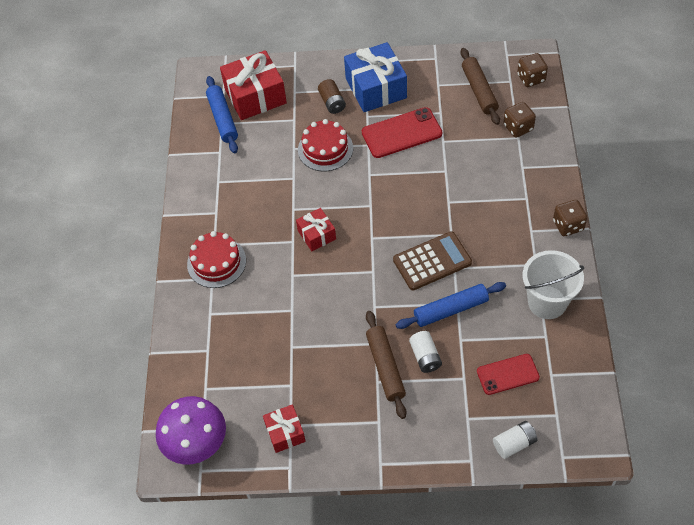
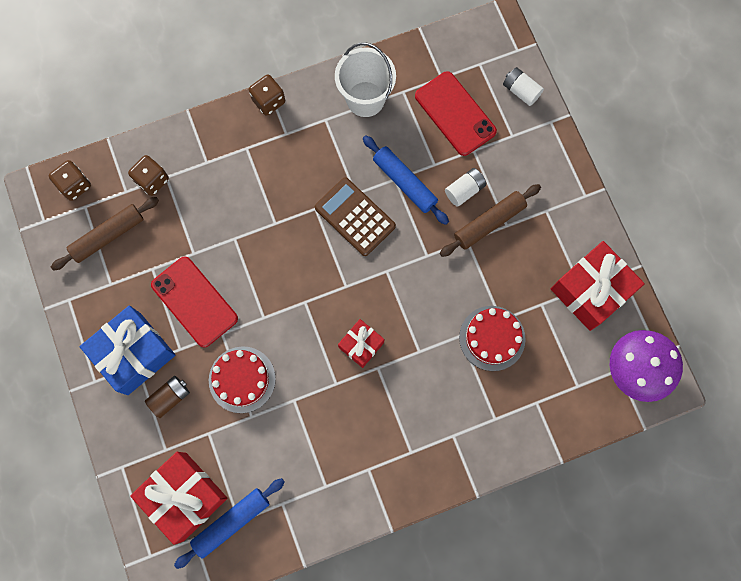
camera: 115 degrees left, 20 degrees up
(216, 262) = (432, 439): red cake -> red cake (492, 338)
(285, 433) = (591, 290): red gift -> red gift, size x1.82
(507, 374) = (455, 113): red phone -> red phone, size x1.51

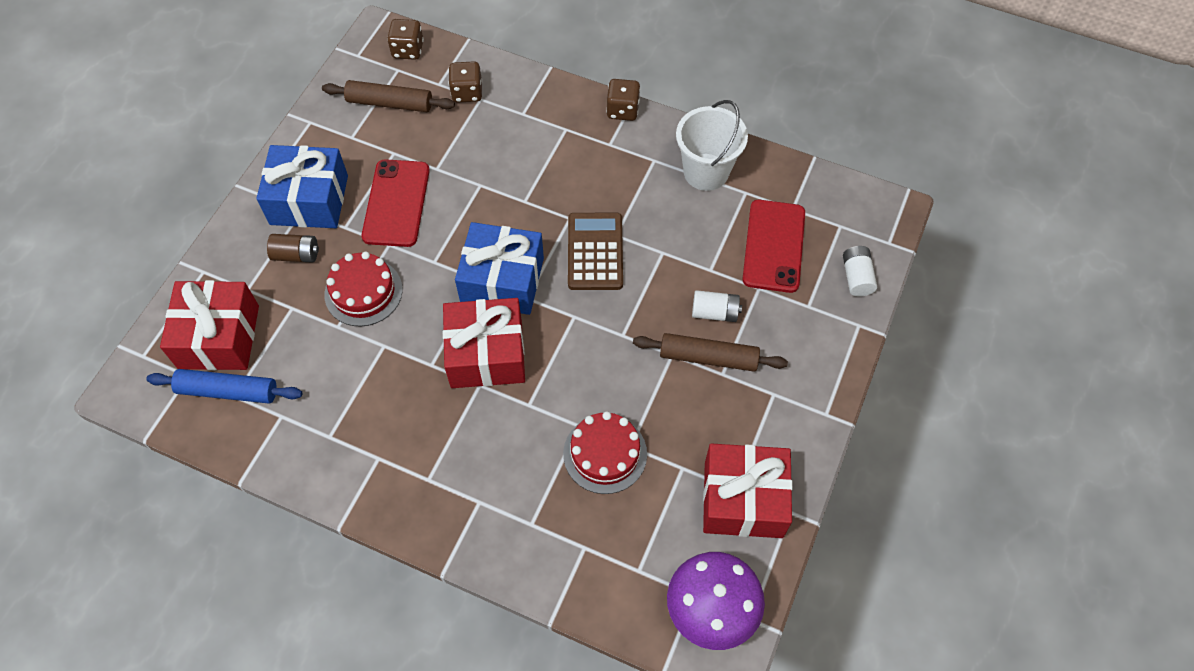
camera: 45 degrees right, 15 degrees down
(319, 289) = (502, 280): none -> blue gift
(361, 345) = (486, 354): red gift -> red gift, size x1.82
(405, 182) = (668, 262): blue rolling pin -> none

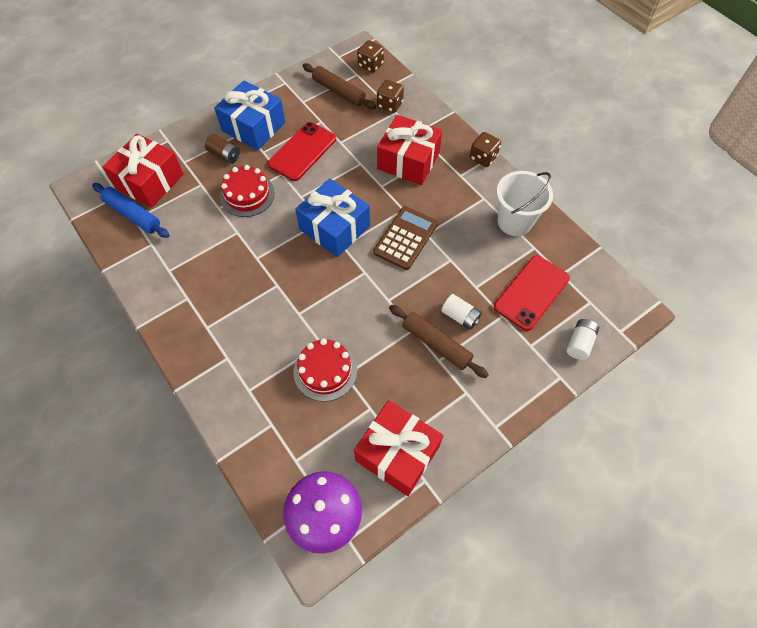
camera: 30 degrees right, 0 degrees up
(486, 354) = (294, 268): red gift -> red gift (408, 161)

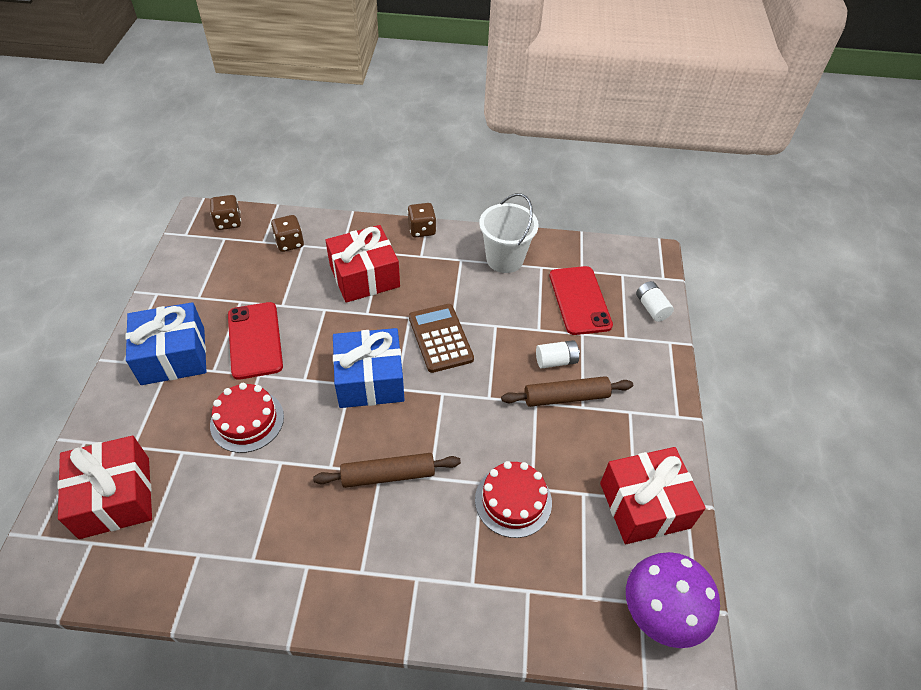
camera: 50 degrees left, 10 degrees down
(133, 215) = (137, 546): blue rolling pin -> none
(224, 155) = (174, 404): brown battery -> none
(338, 91) = (225, 264): brown rolling pin -> brown rolling pin (388, 475)

